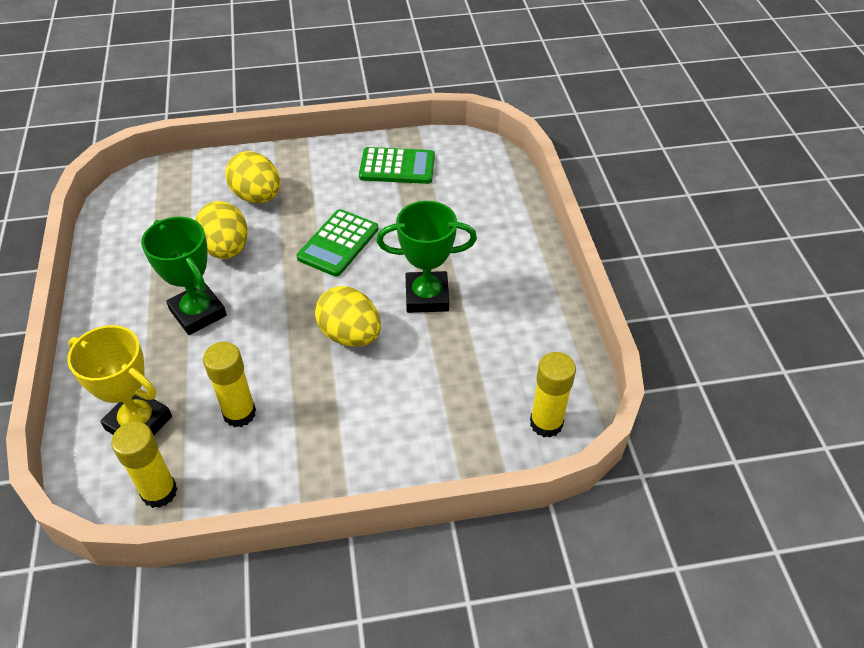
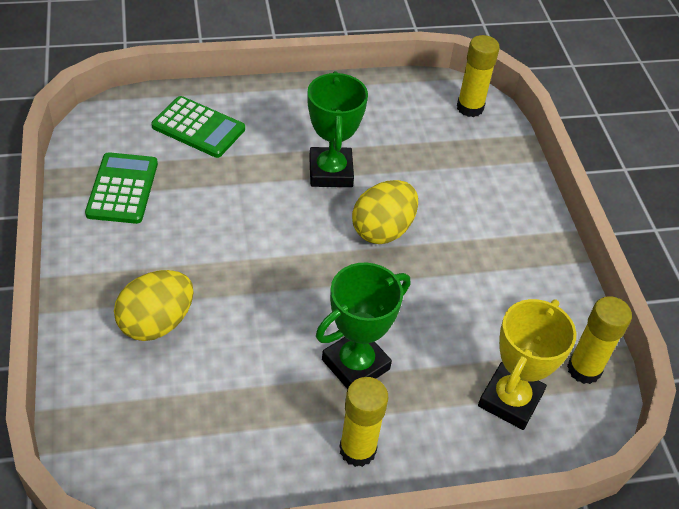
camera: 95 degrees left, 0 degrees up
(226, 249) = (252, 347): yellow egg -> none
(239, 413) = (487, 313): yellow glue stick -> yellow glue stick (357, 450)
(338, 243) = (250, 241): green calculator -> green calculator (198, 128)

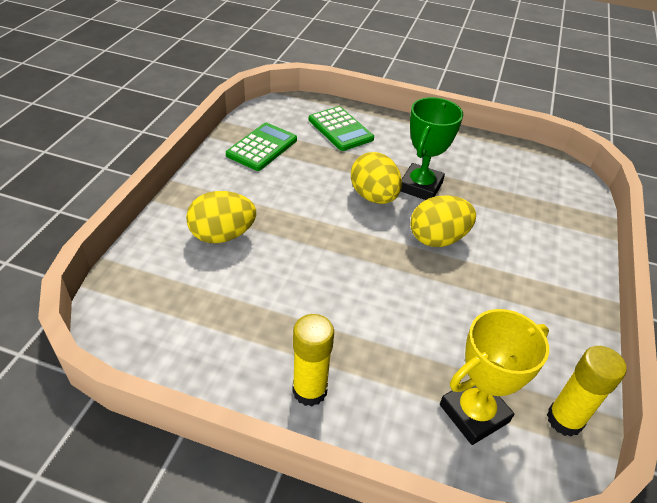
camera: 30 degrees right, 5 degrees down
(289, 205) = (374, 197): none -> yellow egg
(355, 364) = (351, 325): green trophy -> none
(470, 108) = (566, 181): yellow glue stick -> none

